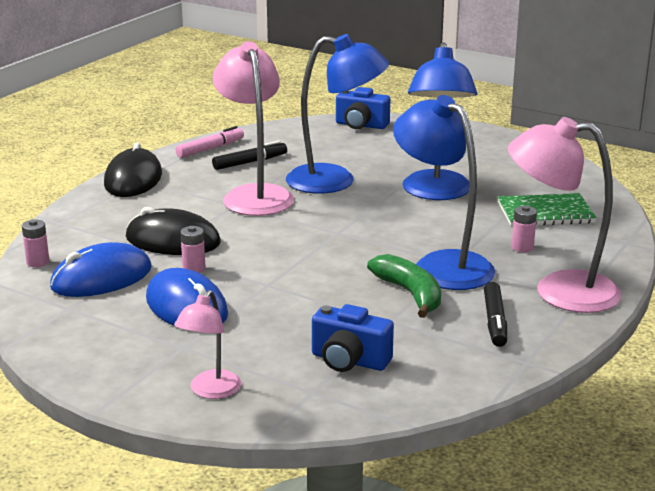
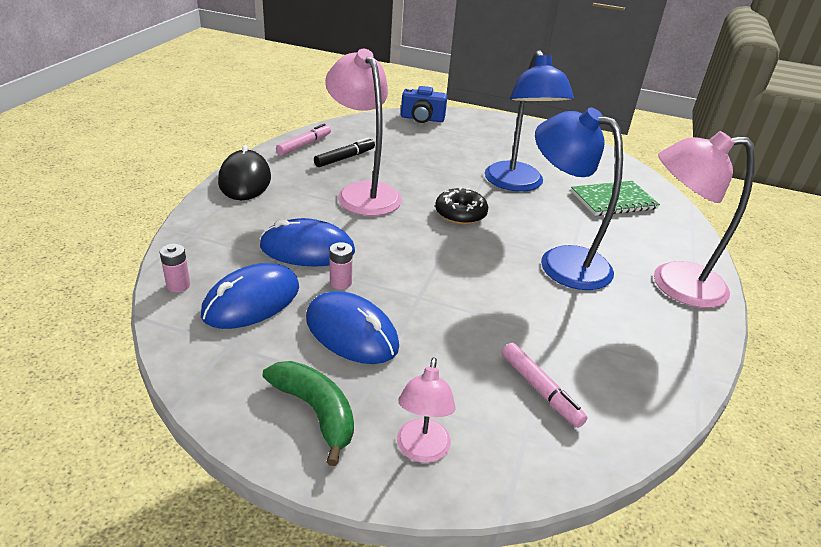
camera: 15 degrees left, 10 degrees up
(173, 240) = (307, 249): black mouse -> blue mouse
(335, 181) = (427, 175): blue lamp -> none
(349, 361) = (540, 389): blue camera -> pink marker
(353, 218) = (460, 214): none -> black donut
(410, 294) = (552, 298): green banana -> green banana (316, 411)
(495, 321) = (642, 324): black marker -> none
(522, 247) = (616, 238): pink battery -> none

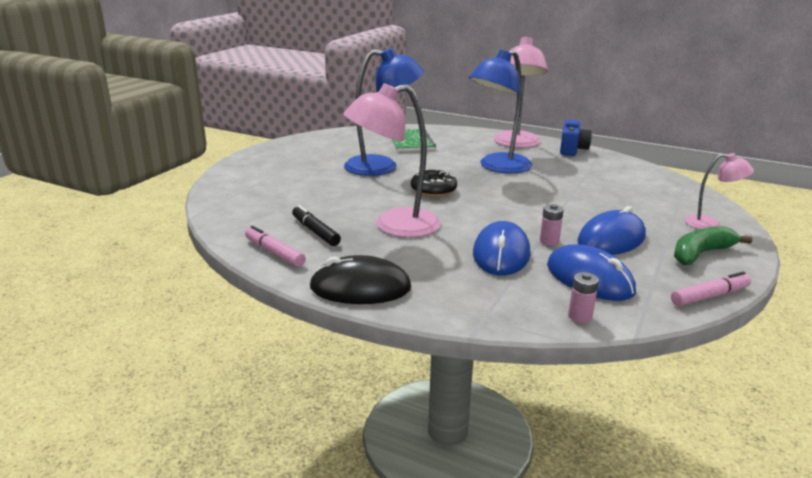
camera: 80 degrees left, 10 degrees down
(422, 119) = (228, 189): blue camera -> blue camera (572, 149)
(540, 389) = (637, 189): pink marker -> pink marker (709, 296)

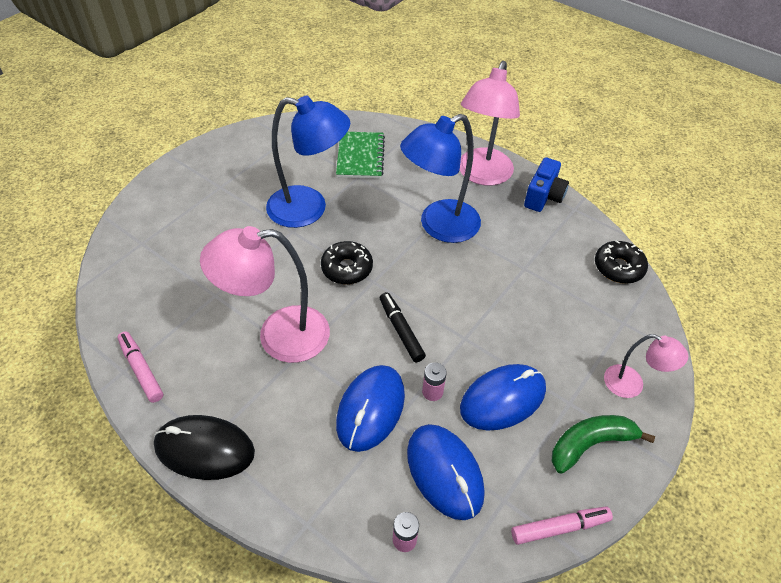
camera: 10 degrees right, 25 degrees up
(315, 232) = (194, 335): black marker -> black marker (401, 331)
(655, 175) = (618, 267): none -> black donut

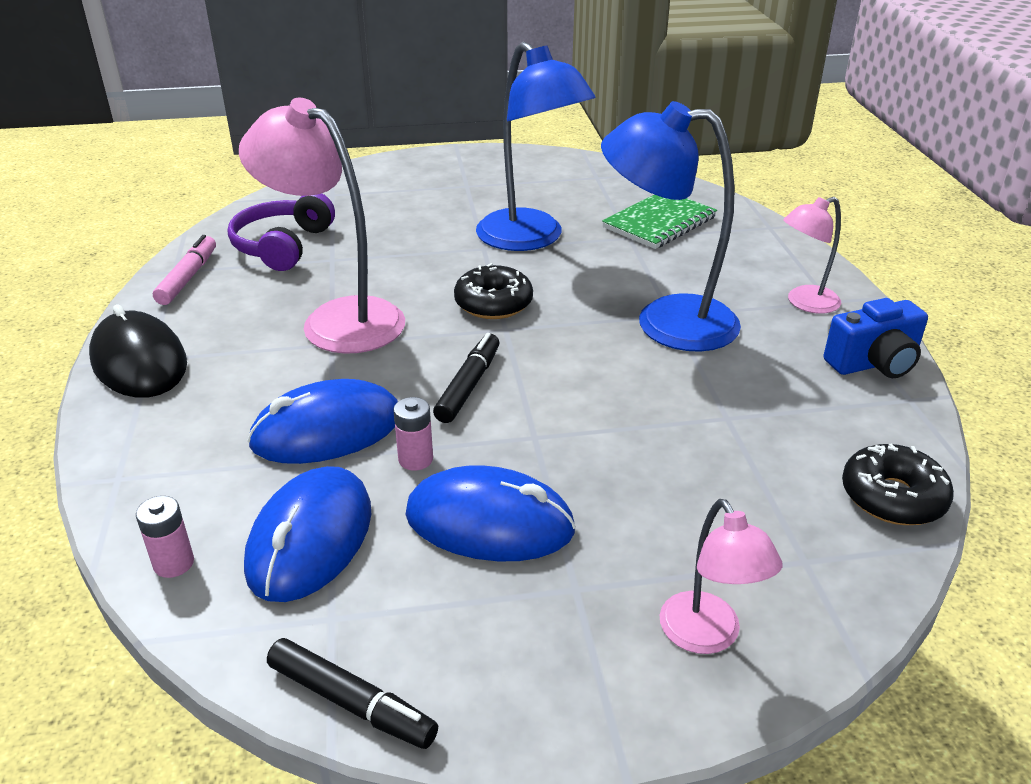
camera: 45 degrees right, 15 degrees down
(168, 305) = (282, 246): none -> purple headphones
(482, 175) = (804, 303): pink lamp -> pink lamp, size x0.54
(559, 527) = (351, 702): pink marker -> black marker
(590, 444) = (536, 652): green banana -> none

